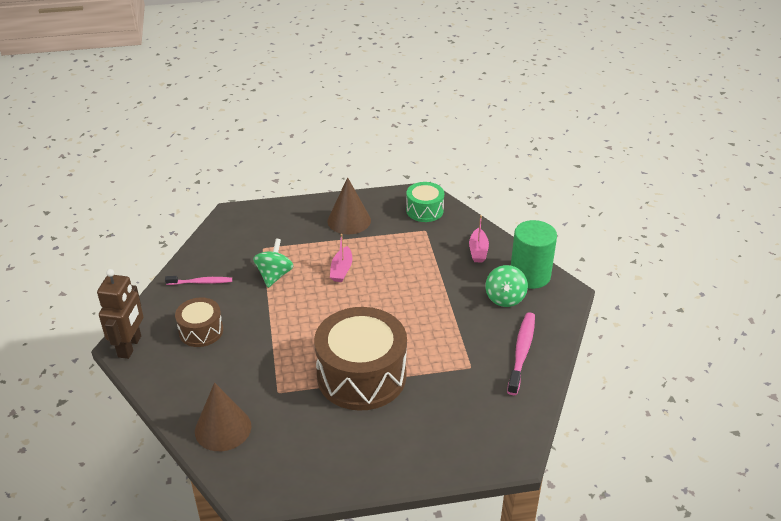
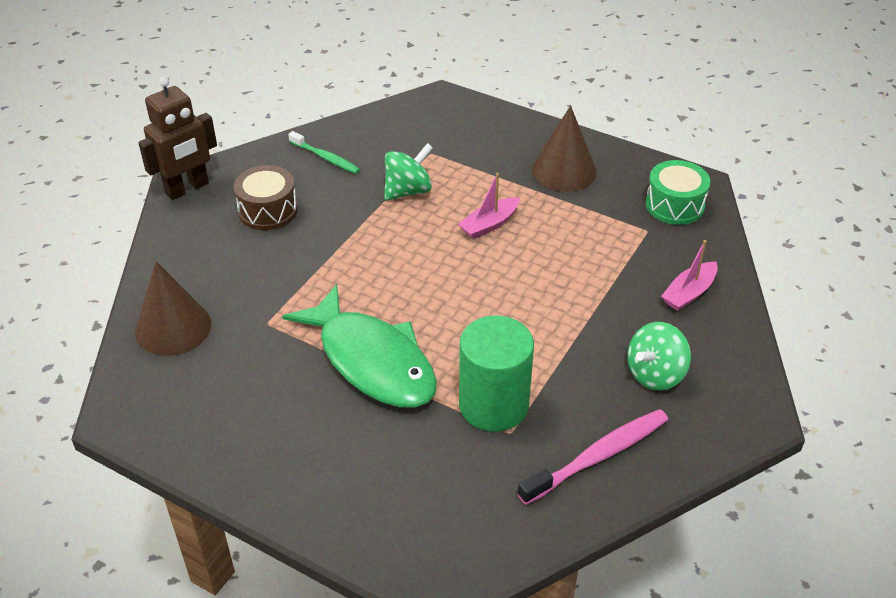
camera: 40 degrees right, 5 degrees up
(201, 282) = (325, 158): pink toothbrush -> green toothbrush
(361, 376) = (372, 361): brown drum -> green fish
(530, 275) = (725, 364): green cylinder -> green cylinder (493, 405)

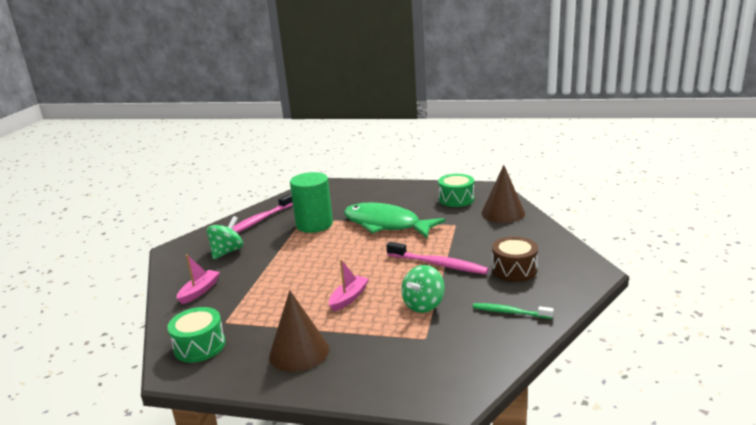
camera: 165 degrees right, 20 degrees down
(187, 188) = (586, 268): brown robot -> none
(209, 396) = (456, 199): none -> green drum
(350, 247) = (438, 264): none -> pink toothbrush

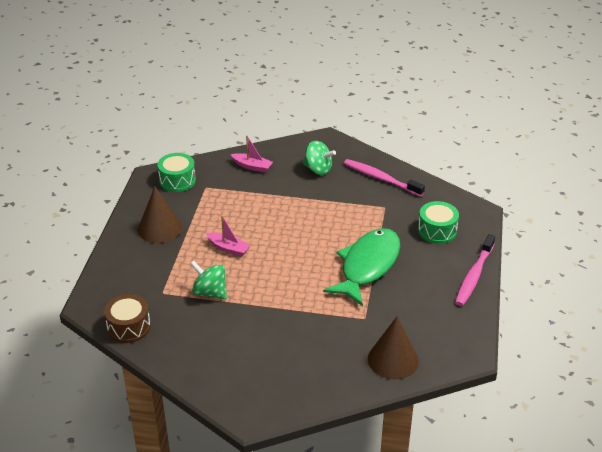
camera: 85 degrees right, 15 degrees up
(314, 224) = (370, 216): green cylinder -> none
(438, 264) = (278, 303): pink toothbrush -> pink toothbrush (474, 275)
(456, 199) = (433, 322): green drum -> green drum (437, 231)
(510, 312) = (188, 345): green toothbrush -> none
(514, 269) = (261, 356): brown drum -> brown drum (129, 327)

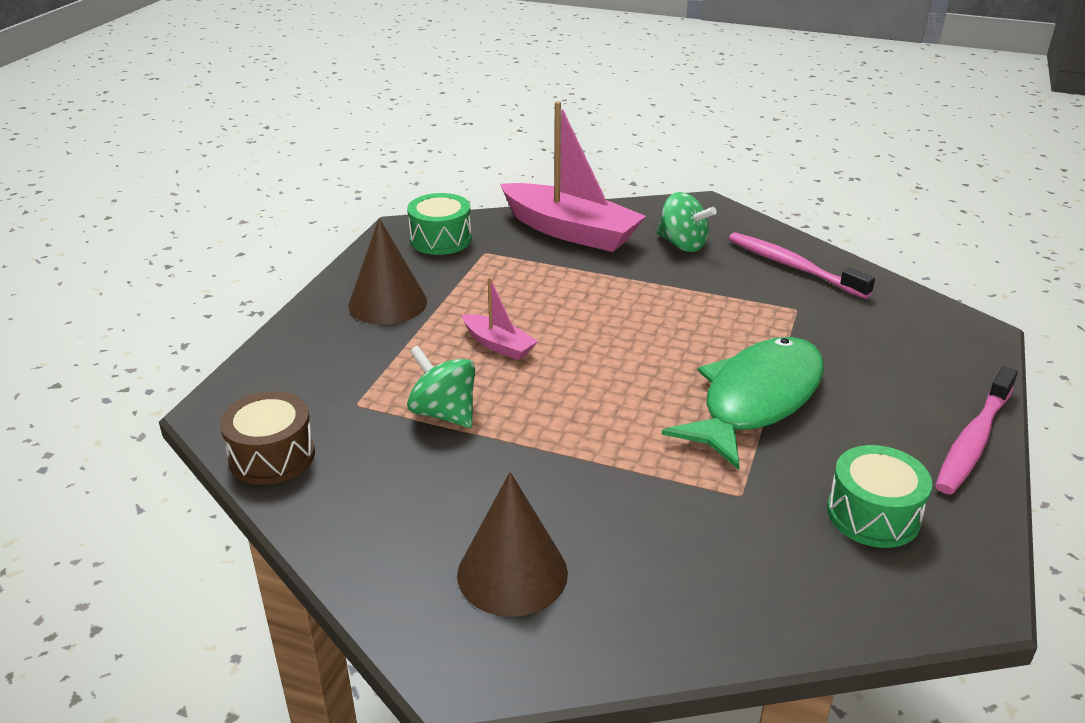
camera: 10 degrees right, 5 degrees down
(252, 166) = (571, 231): pink boat -> pink boat, size x2.10
(393, 360) = (795, 587): brown cone -> brown cone (512, 573)
(437, 231) = (896, 355): green drum -> green drum (873, 515)

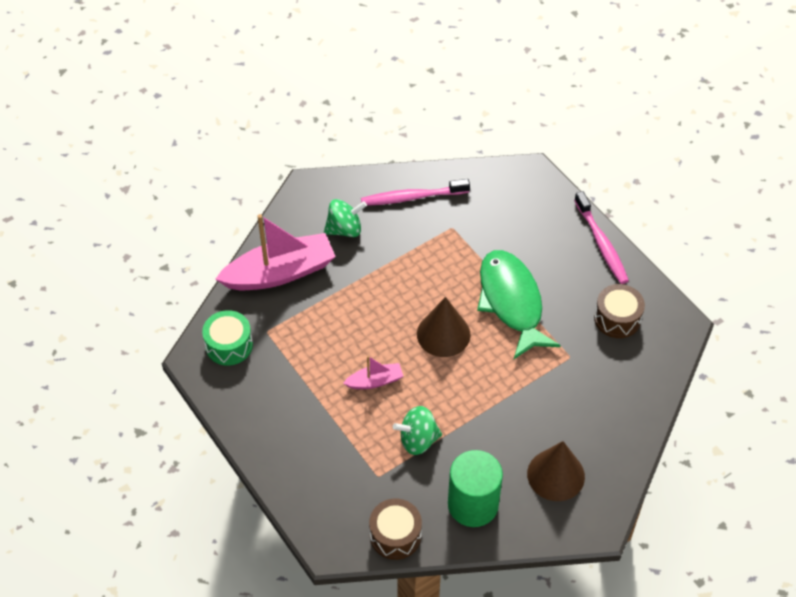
camera: 55 degrees left, 20 degrees up
(381, 507) = (473, 504): none -> green cylinder
(387, 303) = (284, 412): brown cone -> brown cone (443, 334)
(873, 515) = (617, 318): green drum -> brown drum

